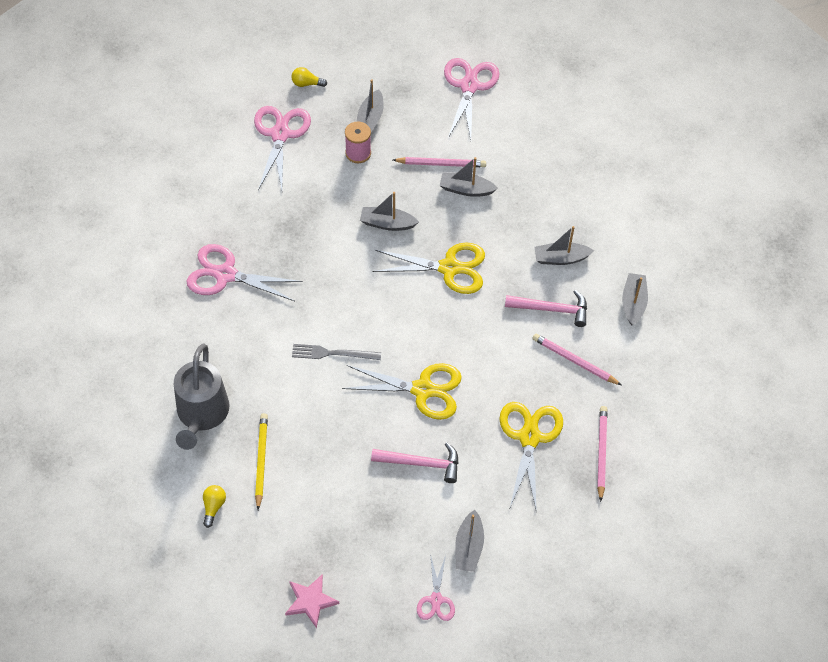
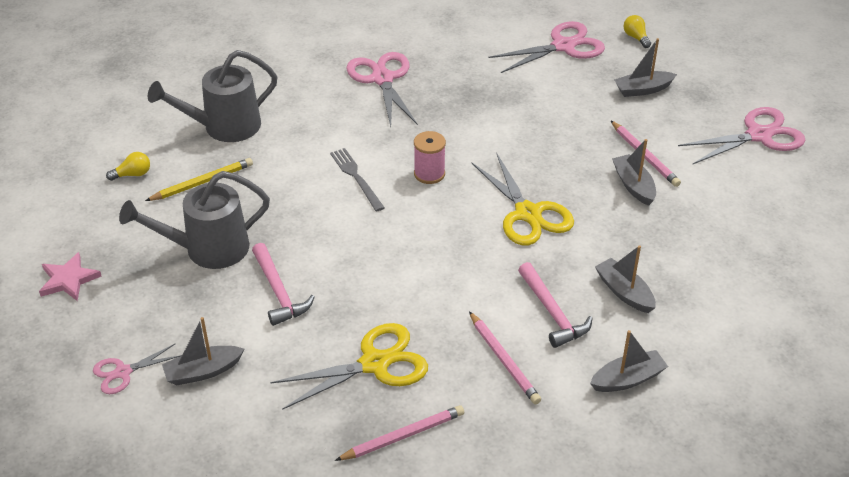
camera: 60 degrees right, 15 degrees down
(343, 490) = (207, 249): none -> grey watering can
(358, 153) = (595, 99): pink spool -> pink spool (429, 174)
(387, 223) = (536, 150): grey boat -> none
(423, 390) = (366, 256): yellow scissors -> none
(574, 361) = (504, 360): pink pencil -> pink pencil turned 150 degrees clockwise

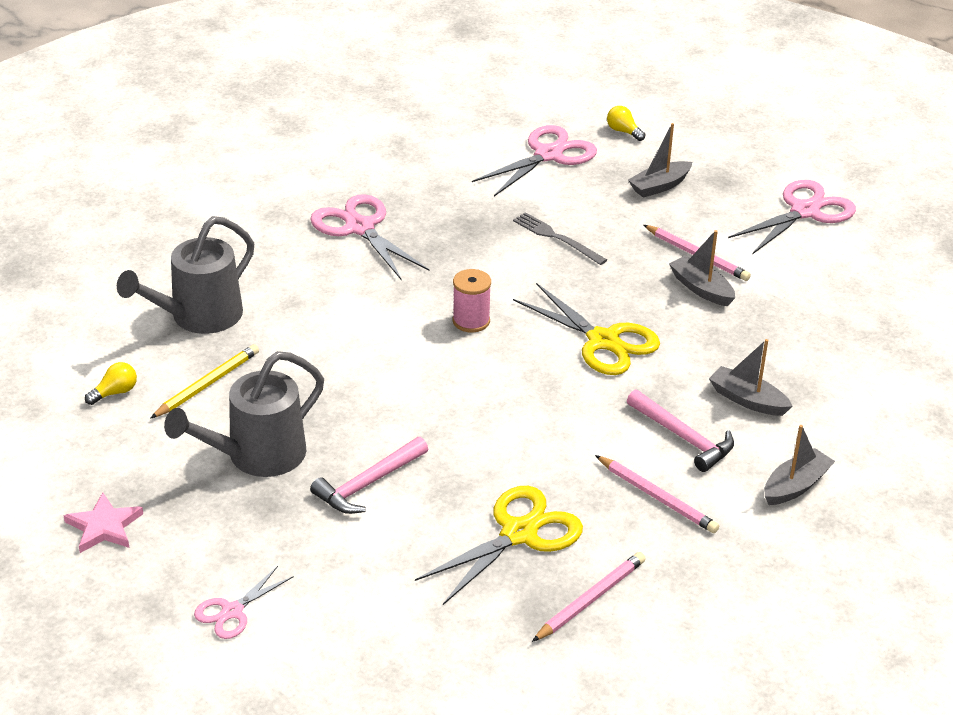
camera: 20 degrees left, 5 degrees down
(203, 371) = (327, 588): grey boat -> none
(278, 292) = (367, 484): pink hammer -> pink hammer turned 90 degrees clockwise
(356, 177) = (389, 342): grey fork -> grey fork (556, 238)

